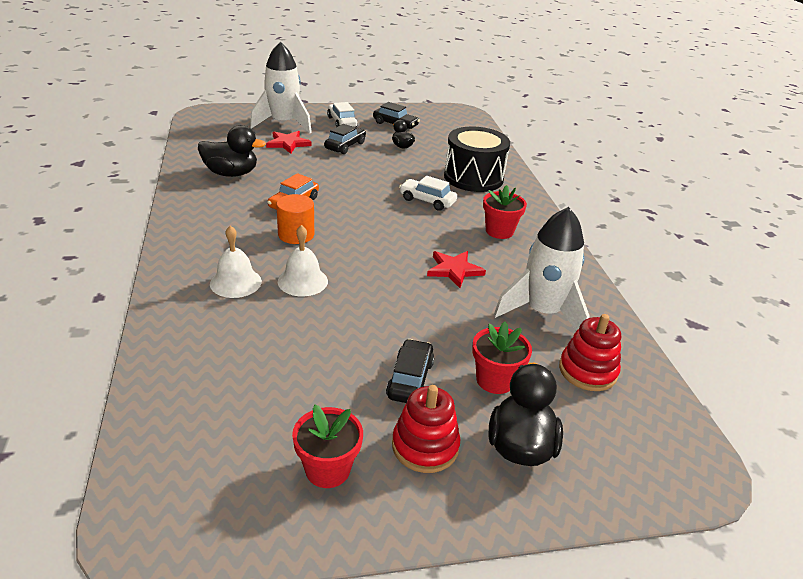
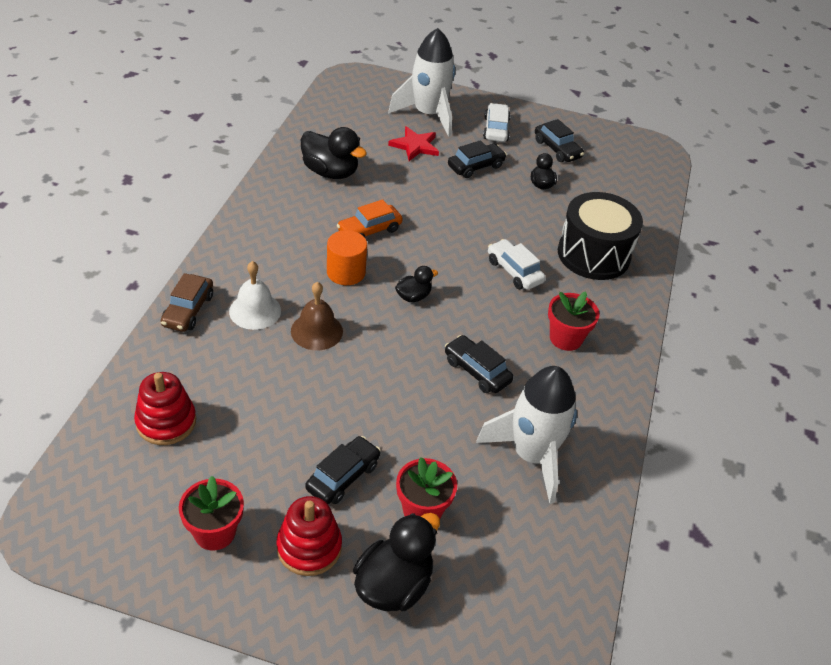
camera: 25 degrees right, 10 degrees up
(170, 299) = (188, 310): none -> brown car
(302, 281) = (316, 331): white bell -> brown bell
(364, 236) = (413, 296): none -> black duck
(454, 270) = (477, 371): red star -> black car
(587, 371) = (524, 539): red stacking toy -> red stacking toy (166, 422)

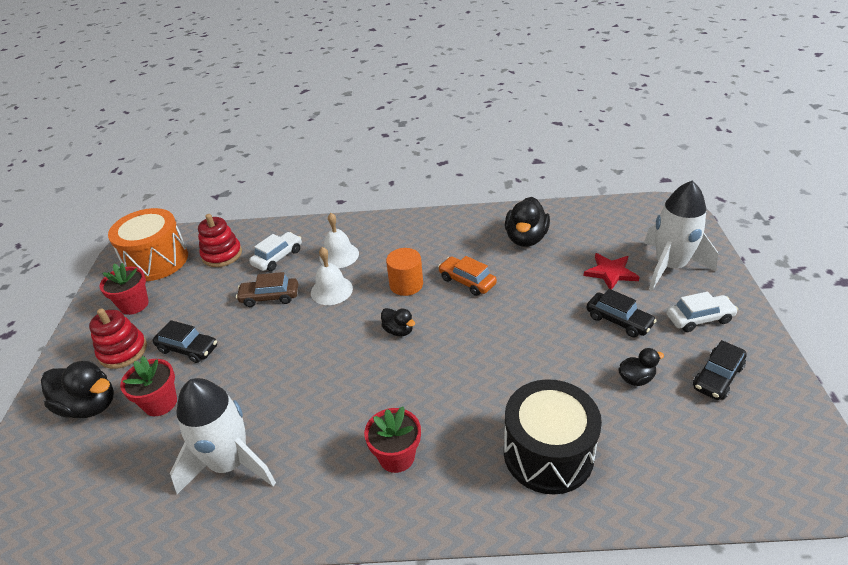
camera: 80 degrees right, 5 degrees down
(122, 500) = (156, 261): none -> orange drum
(188, 310) = (325, 228): brown car -> brown car (270, 297)
(316, 331) = (331, 290): brown bell -> white bell
(477, 371) = (323, 397): black car -> none
(514, 271) = (475, 390): white car -> white car (278, 257)

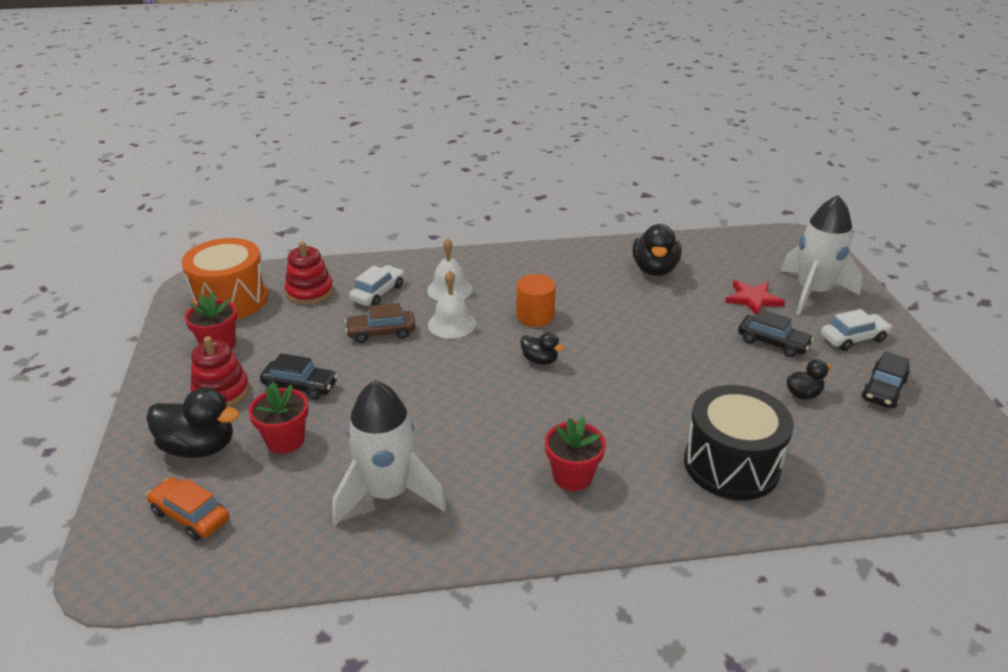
camera: 10 degrees left, 5 degrees down
(467, 281) = (602, 311): orange car -> orange car (190, 516)

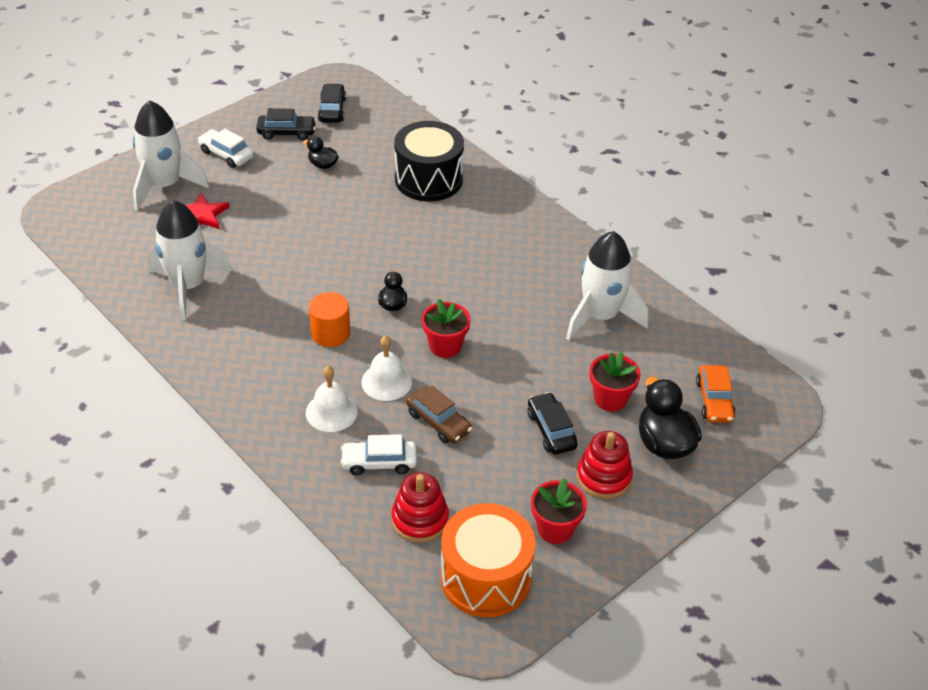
camera: 125 degrees left, 10 degrees up
(572, 476) = (503, 241): red flower pot -> red flower pot (445, 346)
(654, 269) = (188, 286): black duck -> white rocket
(772, 343) = (265, 191): black car -> black car (332, 110)

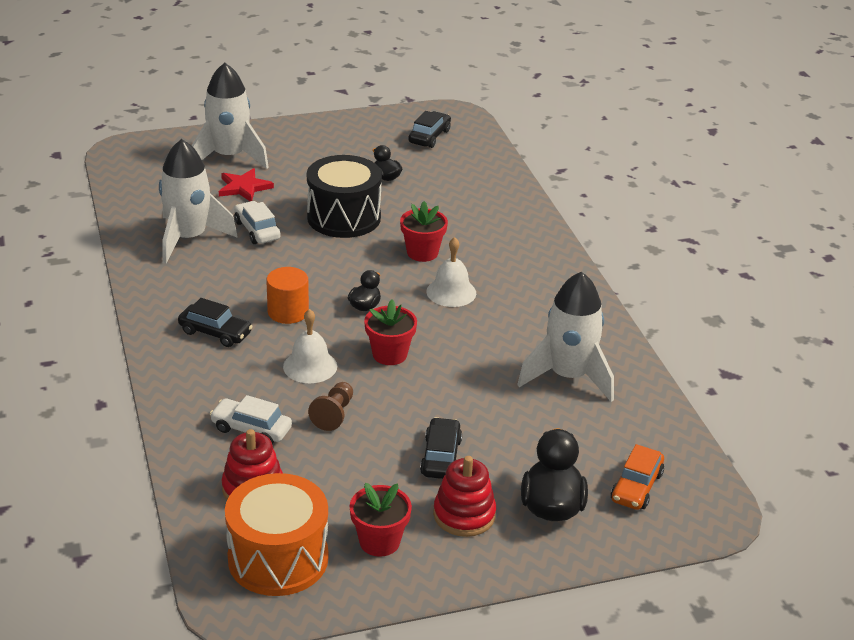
camera: 25 degrees right, 10 degrees down
(226, 154) = (303, 147): white car -> white car (257, 230)
(286, 132) = (372, 144): black car -> black car (215, 333)
(331, 412) = (239, 374): white bell -> white bell (451, 292)
(428, 179) = (480, 215): black drum -> black drum (344, 217)
(438, 422) = (334, 414): brown car -> brown pawn
(610, 399) = (524, 450): red flower pot -> red flower pot (422, 252)

